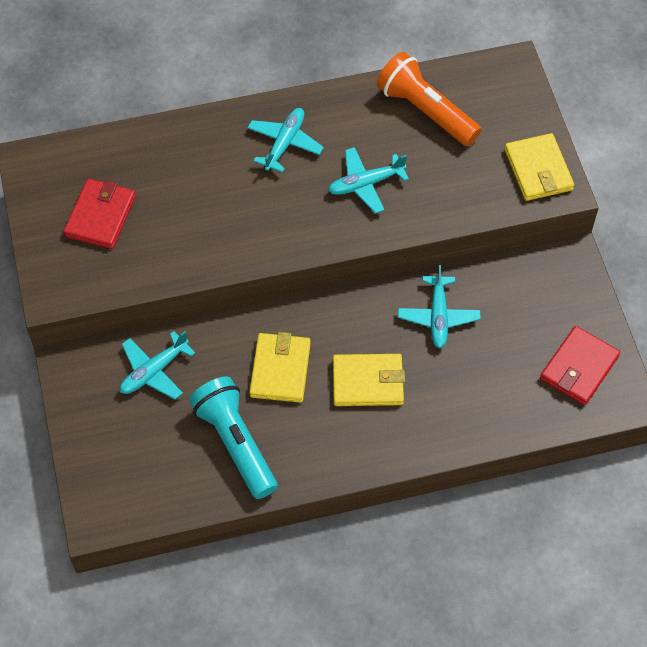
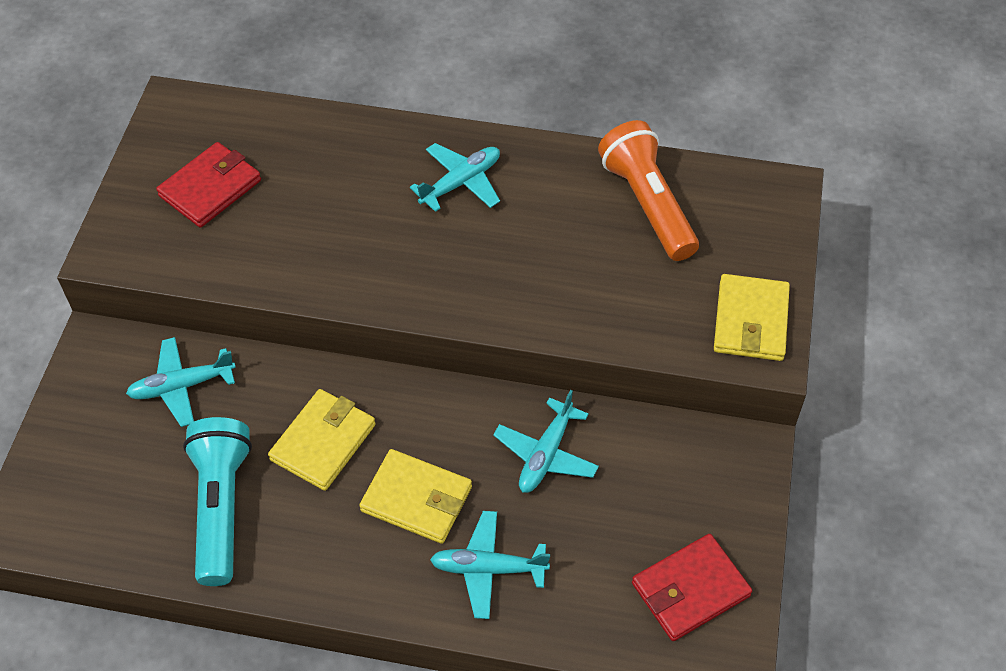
camera: 25 degrees right, 5 degrees down
(365, 184) = (528, 261): turquoise plane -> turquoise plane (488, 569)

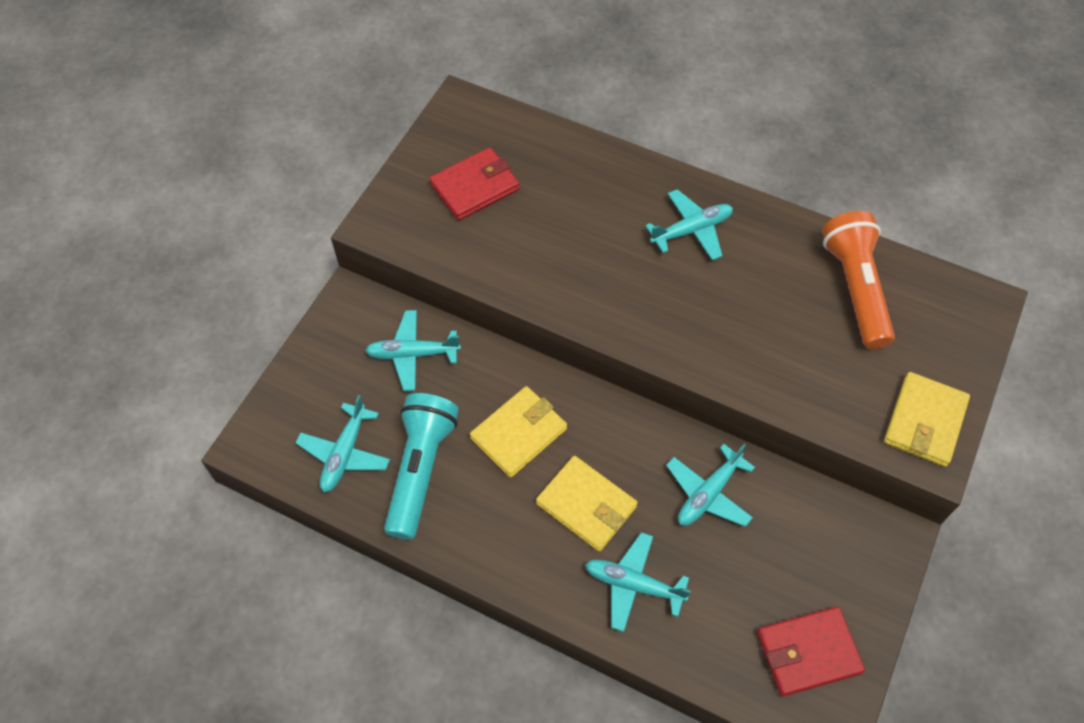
camera: 15 degrees right, 5 degrees up
(129, 511) = (345, 454): none -> turquoise plane

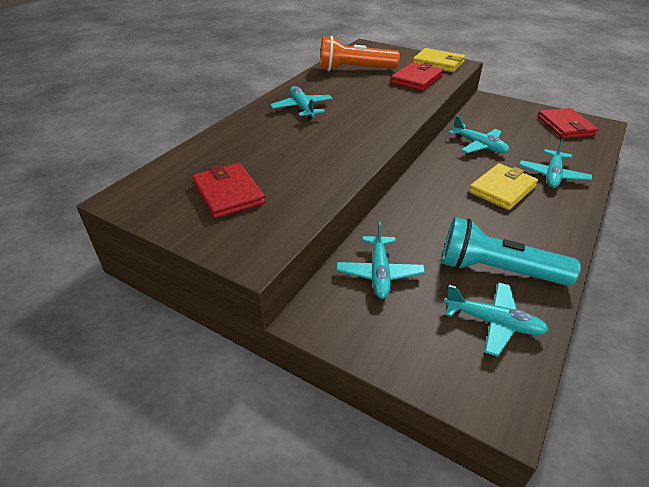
camera: 85 degrees left, 20 degrees down
(519, 434) = (451, 216): yellow wallet -> none
(834, 381) = (416, 80): none -> red wallet

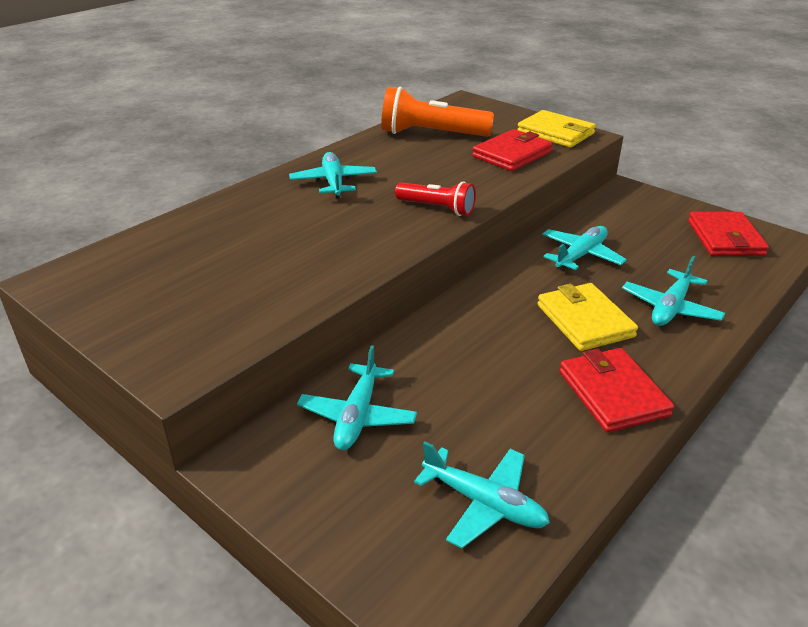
camera: 10 degrees right, 5 degrees down
(228, 193) = (184, 287): red wallet -> red wallet (613, 393)
(384, 120) = (437, 208): none -> red flashlight
(479, 146) = (581, 255): turquoise plane -> turquoise plane turned 105 degrees counterclockwise
(497, 270) = (523, 432): turquoise flashlight -> none
(502, 189) = (585, 321): yellow wallet -> yellow wallet turned 75 degrees counterclockwise

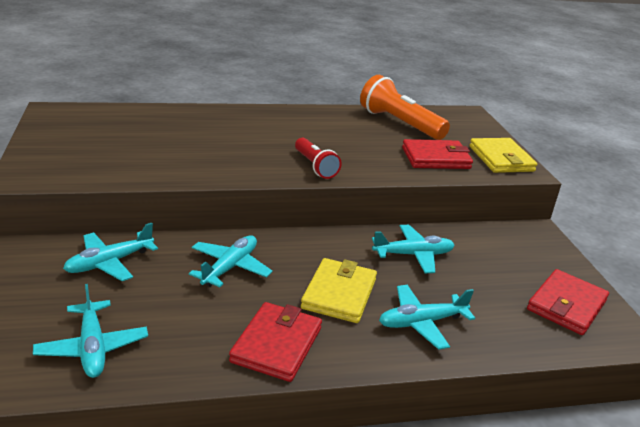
camera: 35 degrees right, 5 degrees down
(333, 182) = (278, 125): turquoise plane -> turquoise plane (230, 267)

